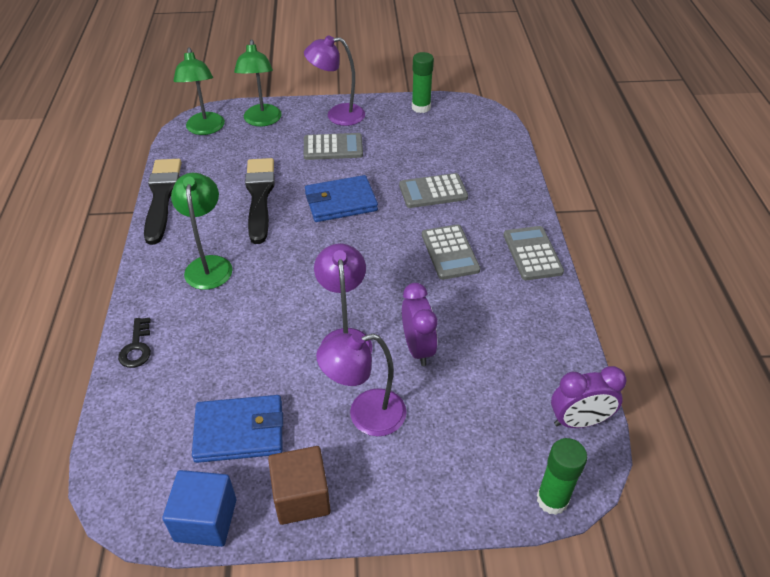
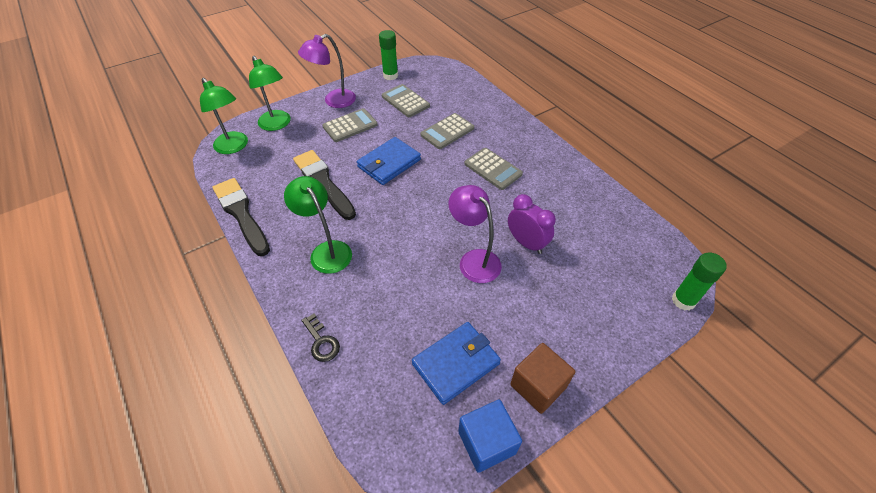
camera: 30 degrees left, 5 degrees up
(365, 415) = (531, 305): purple lamp -> none
(532, 253) = (544, 149): grey calculator -> grey calculator (405, 101)
(579, 421) = (657, 244): purple clock -> none

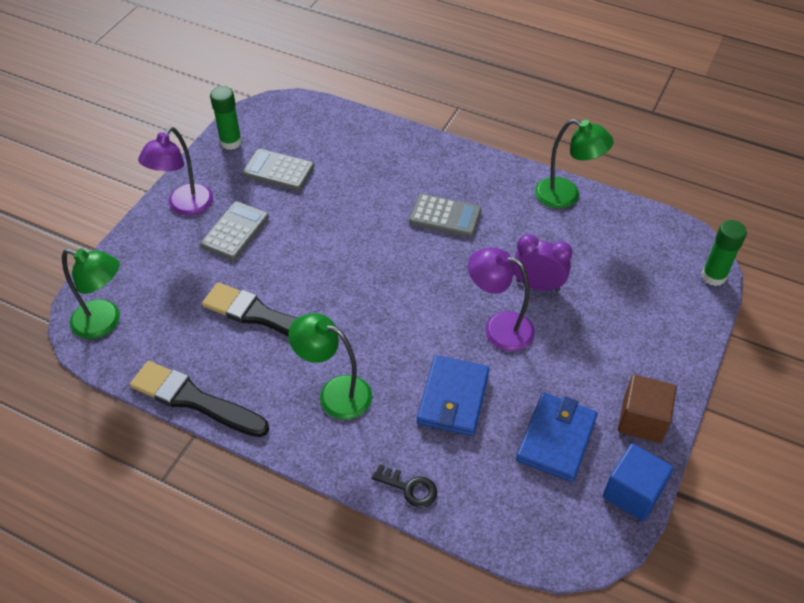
camera: 30 degrees left, 0 degrees up
(277, 125) = (136, 269): green lamp -> green lamp (566, 196)
(389, 163) = (323, 259): blue wallet -> blue wallet (453, 398)
(447, 131) = (360, 191): grey calculator -> none

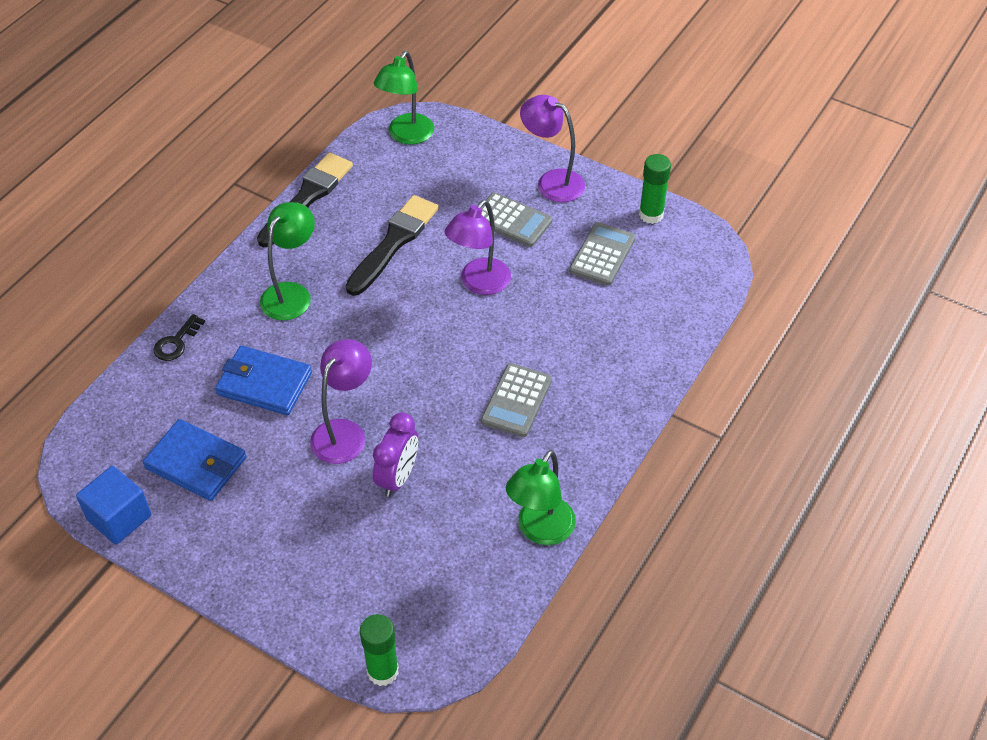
camera: 95 degrees right, 0 degrees up
(315, 249) = (479, 284): none -> purple lamp
(642, 420) = (198, 544): brown cube -> none

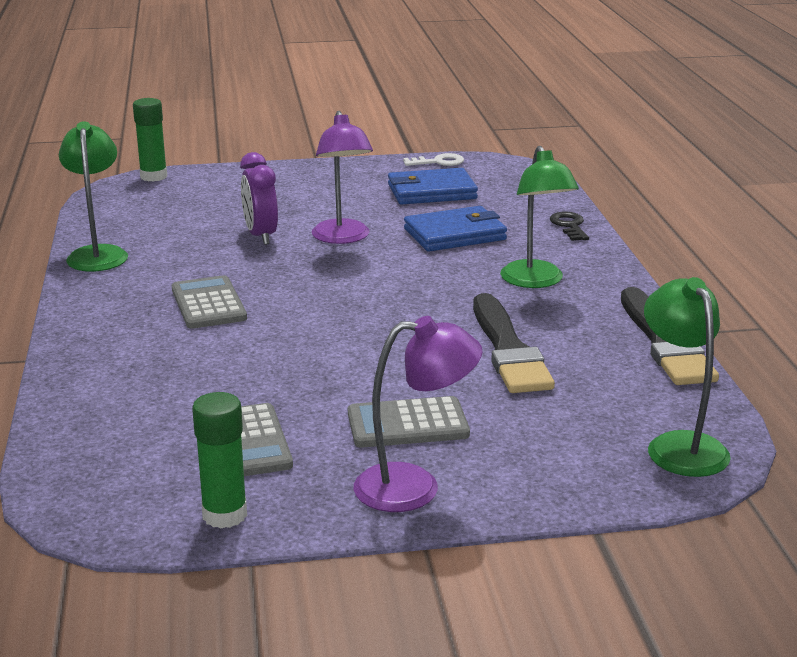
camera: 140 degrees right, 25 degrees down
(119, 517) = (438, 162): blue cube -> white key
(479, 284) = (363, 359): purple lamp -> none

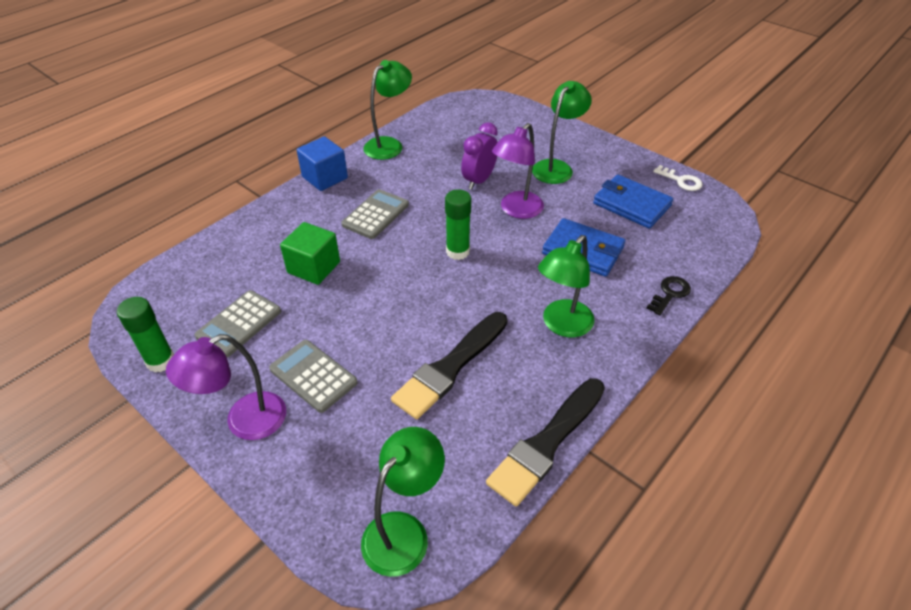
camera: 50 degrees right, 20 degrees up
(78, 307) = (325, 177): none -> blue cube
(153, 176) = (502, 101): green glue stick -> green glue stick (457, 251)
(231, 367) = (314, 267): none -> green cube
(315, 197) = (556, 167): none -> green lamp
(415, 487) = (244, 421): purple lamp -> purple lamp turned 105 degrees clockwise

